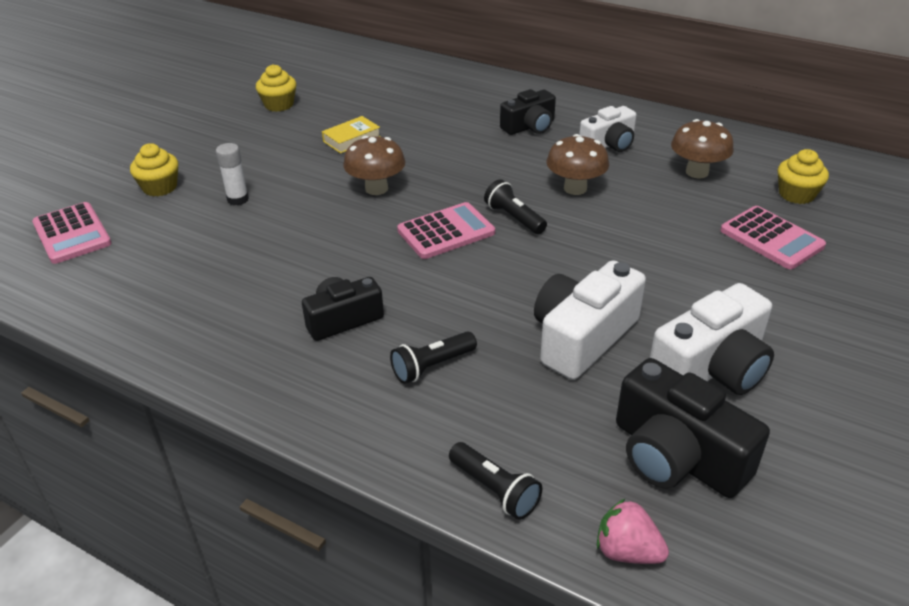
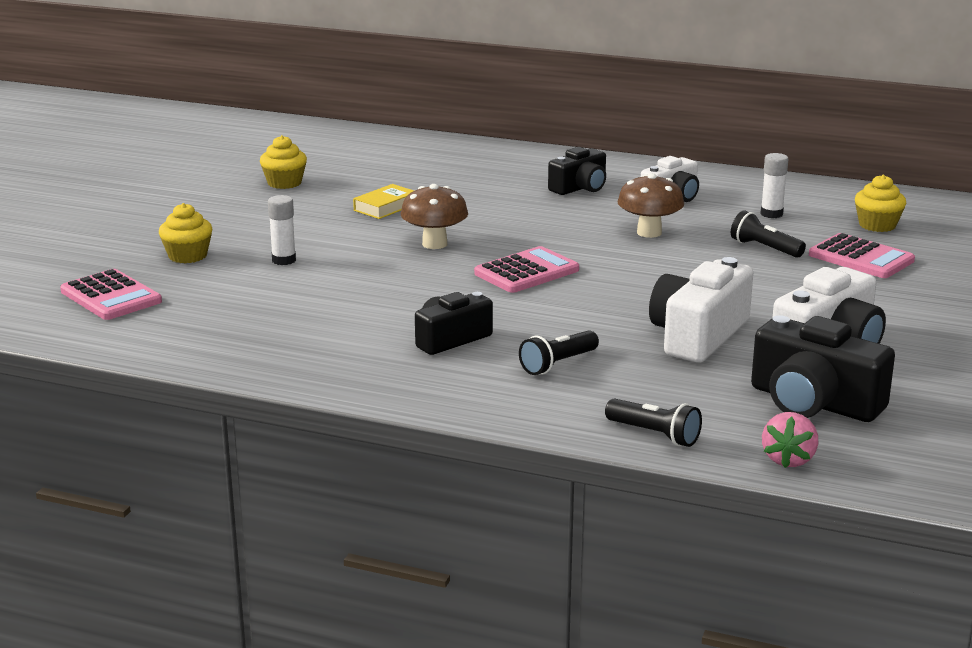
camera: 10 degrees left, 15 degrees down
(514, 218) = (594, 258): black flashlight -> black flashlight (764, 248)
(627, 551) = (788, 459): pink strawberry -> pink strawberry turned 90 degrees counterclockwise
(697, 172) = (771, 214): brown mushroom -> white glue stick

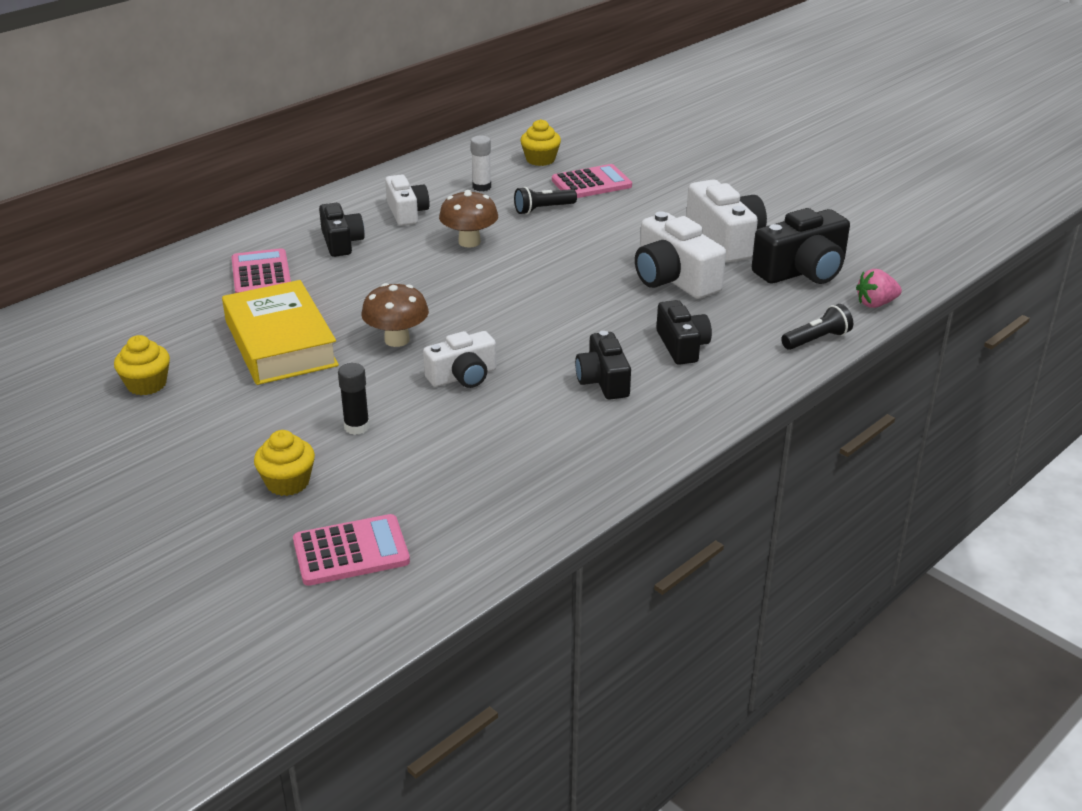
camera: 65 degrees left, 10 degrees up
(284, 260) = (357, 427): white glue stick -> black glue stick
(385, 207) = (280, 343): yellow book -> yellow book, size x2.18
(399, 281) = (463, 376): none -> white camera
(526, 272) = (498, 313): pink calculator -> pink calculator (261, 274)
(558, 364) = (682, 346): black flashlight -> black camera
(788, 459) = (875, 304): pink strawberry -> pink strawberry turned 120 degrees clockwise

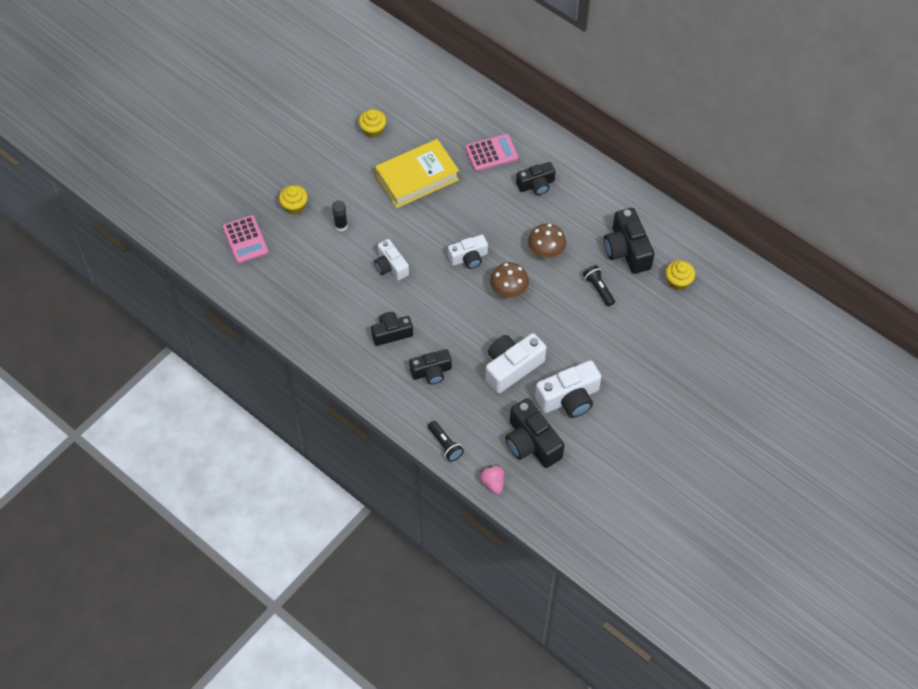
camera: 85 degrees right, 25 degrees up
(397, 340) = (425, 230): brown mushroom -> brown mushroom (509, 291)
(407, 212) = (582, 213): white camera -> white camera (468, 258)
(481, 187) = (627, 250): white glue stick -> black camera
(591, 183) = (644, 315): pink calculator -> none

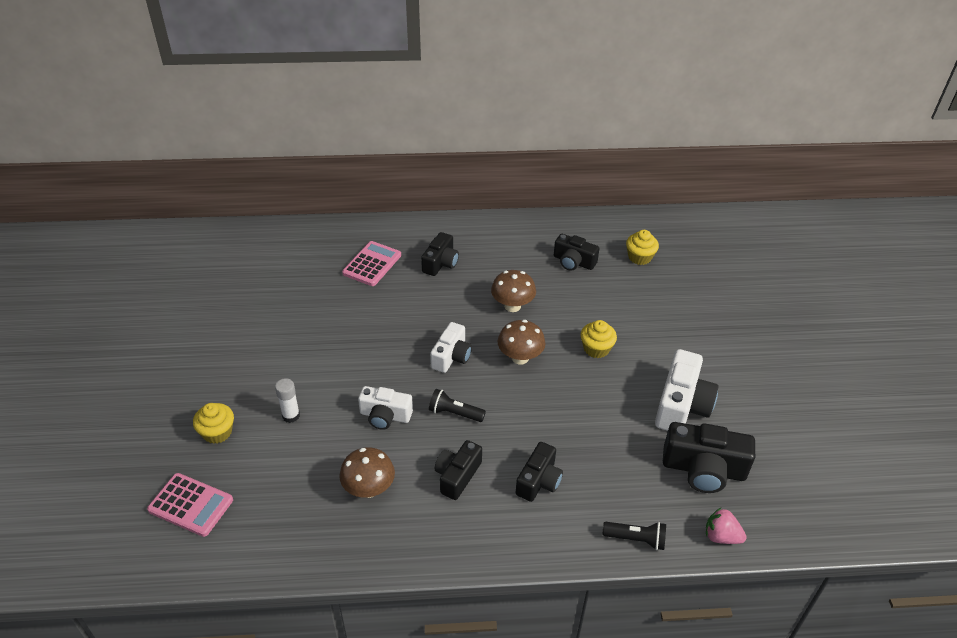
camera: 45 degrees left, 15 degrees down
(339, 302) = (369, 489): none -> brown mushroom
(341, 226) = (291, 416): black glue stick -> white glue stick
(373, 130) = (234, 314): yellow cupcake -> yellow cupcake (596, 349)
(417, 178) = (324, 325): yellow book -> none
(512, 367) = (603, 418): white camera -> none
(598, 289) = (590, 304): black flashlight -> black flashlight (454, 413)
(627, 250) = (573, 262): black camera -> black camera, size x0.65

